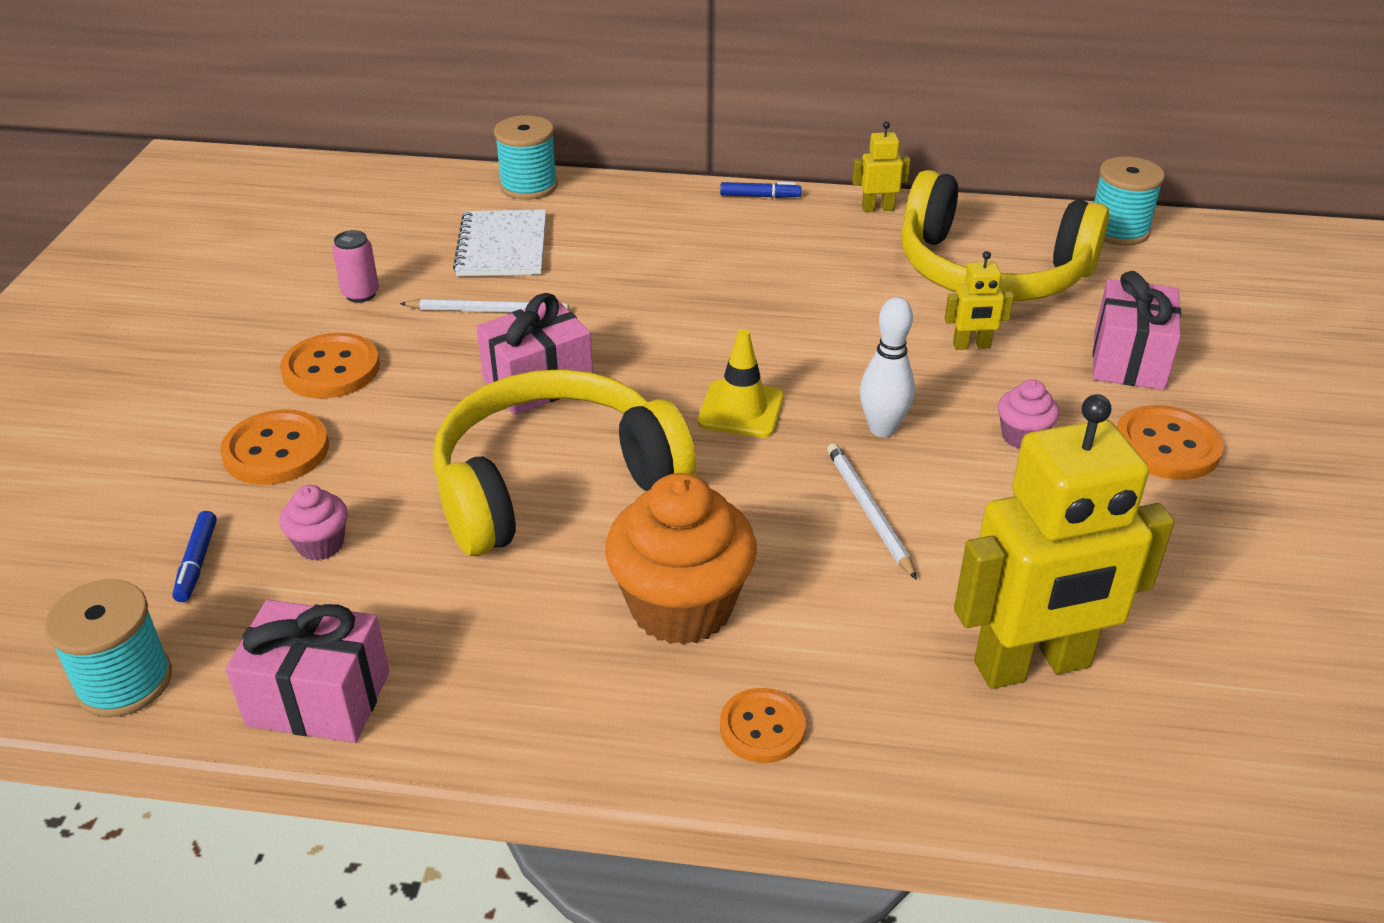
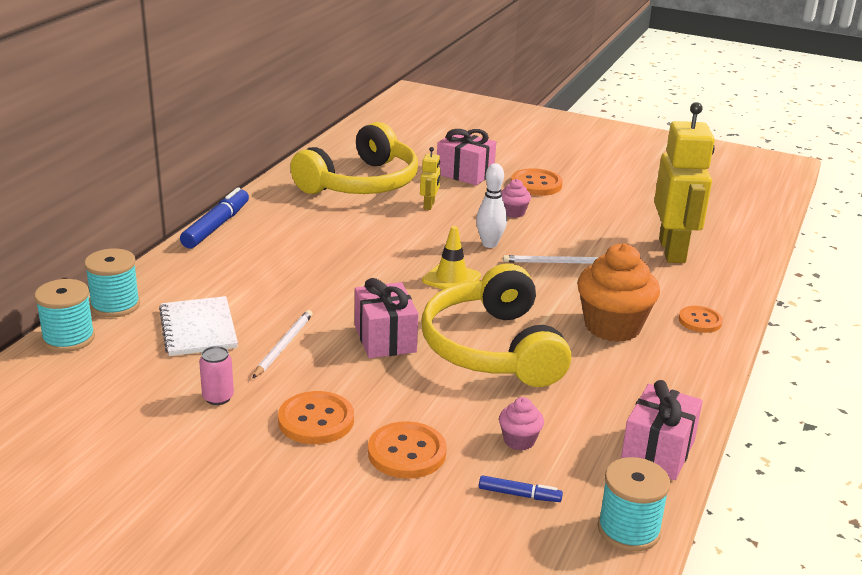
camera: 75 degrees left, 10 degrees down
(502, 246) = (198, 328): white notebook -> white notebook turned 60 degrees clockwise
(760, 196) = (216, 226): blue marker -> blue marker, size x1.92
(877, 208) = (266, 195): yellow robot -> none
(1118, 230) = (346, 144): turquoise spool -> turquoise spool (68, 338)

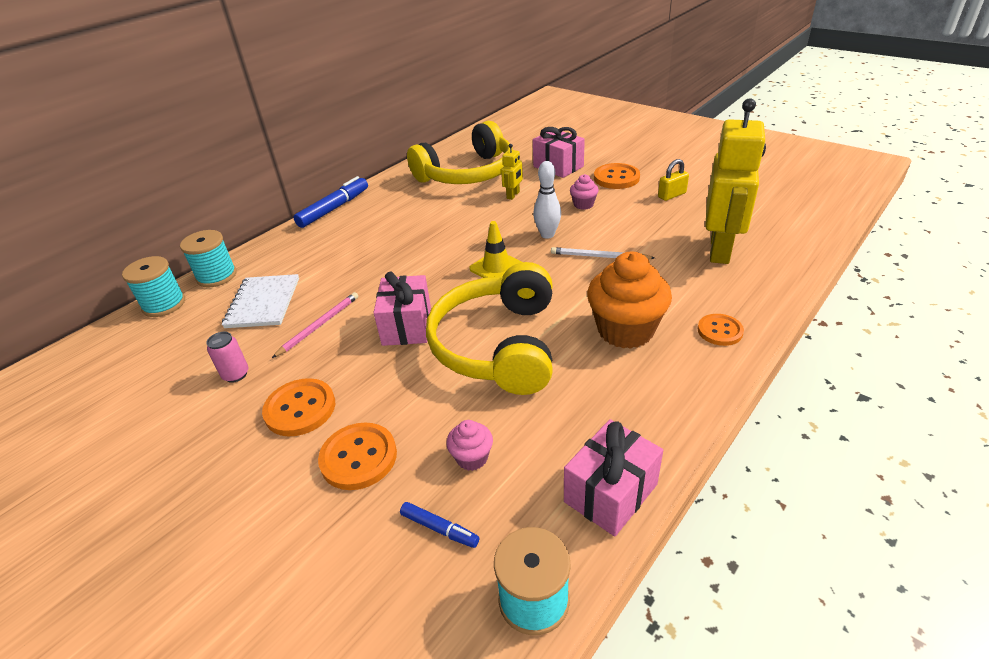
camera: 20 degrees right, 10 degrees up
(283, 345) = (319, 325): white pencil -> pink pencil
(603, 200) = (672, 195): none -> yellow padlock

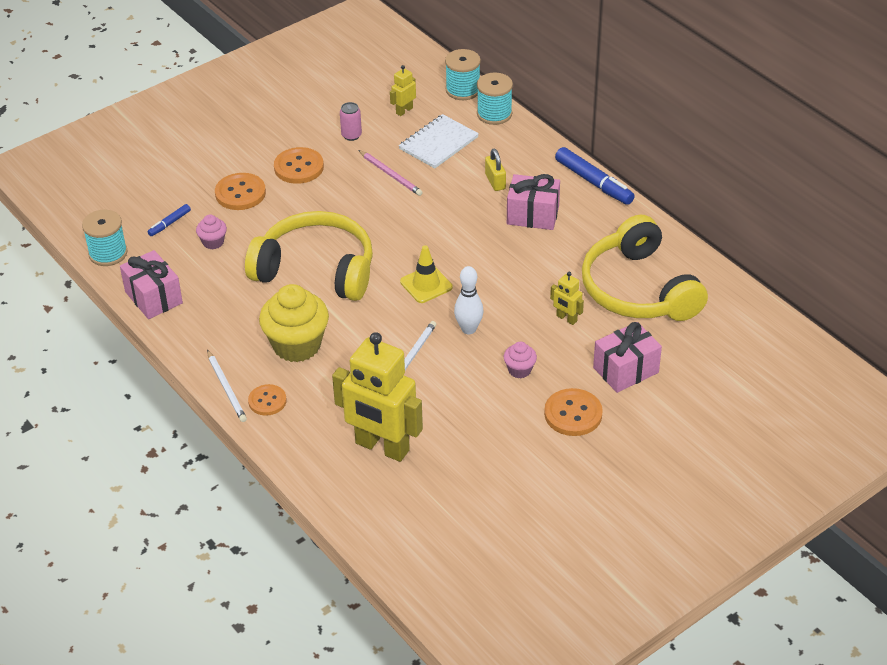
camera: 100 degrees right, 5 degrees up
(193, 340) = (404, 110): none -> yellow robot
(263, 303) = (438, 143): white notebook -> white notebook turned 60 degrees counterclockwise
(407, 326) = (366, 222): pink gift -> pink gift (532, 215)
(625, 330) = (297, 345): orange cupcake -> yellow cupcake
(672, 195) = (509, 449): yellow padlock -> yellow padlock (495, 181)
(724, 367) = (226, 388): none -> white pencil

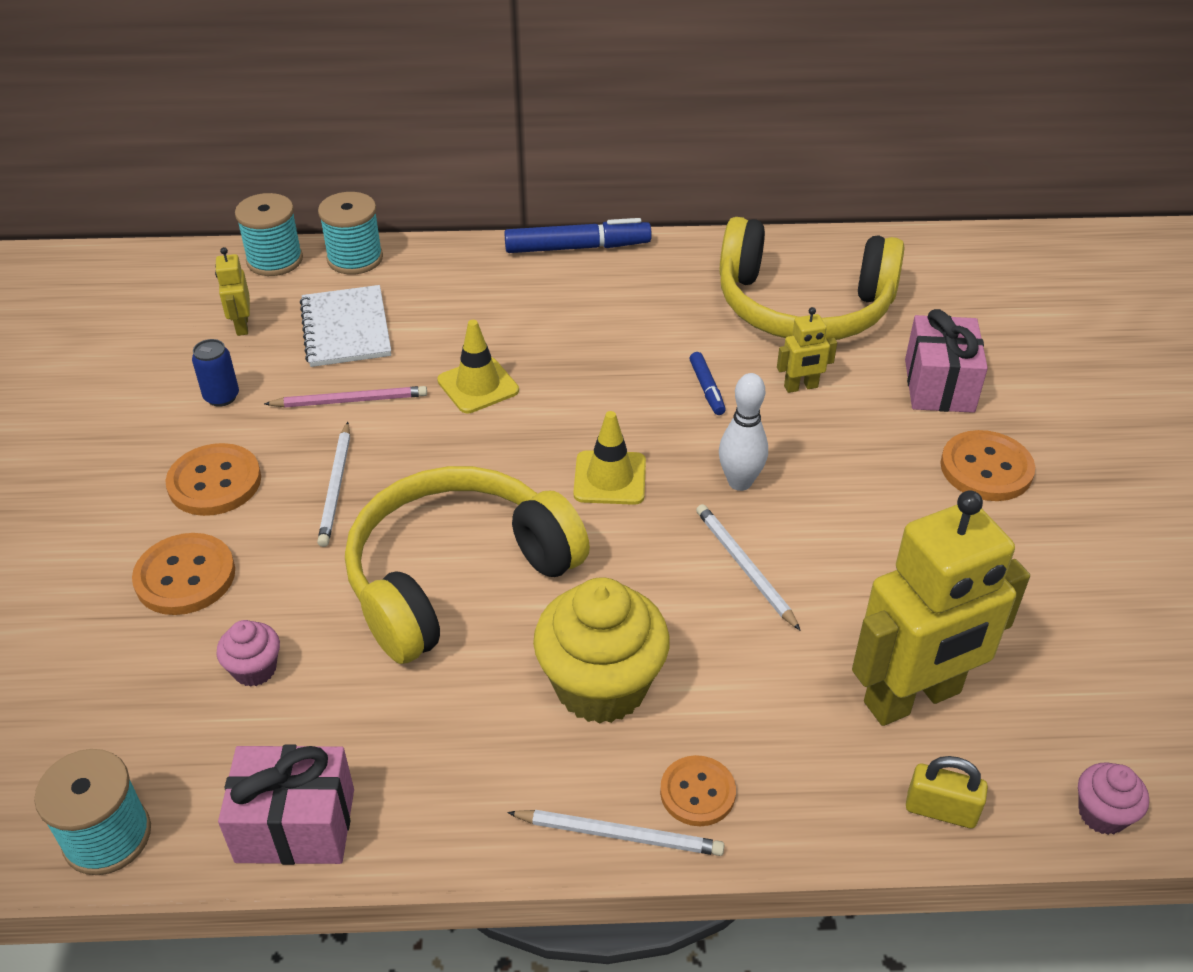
camera: 55 degrees left, 0 degrees up
(169, 223) = (141, 704): blue marker -> blue marker (706, 389)
(332, 203) = (336, 487): none -> white pencil
(351, 135) = (222, 397): pink can -> blue can
(445, 208) = (478, 385): none -> yellow traffic cone
(495, 181) = (481, 319): yellow padlock -> yellow padlock (941, 810)
(519, 370) = (862, 475): pink cupcake -> pink cupcake (1102, 814)
(532, 215) = (580, 320): pink gift -> none

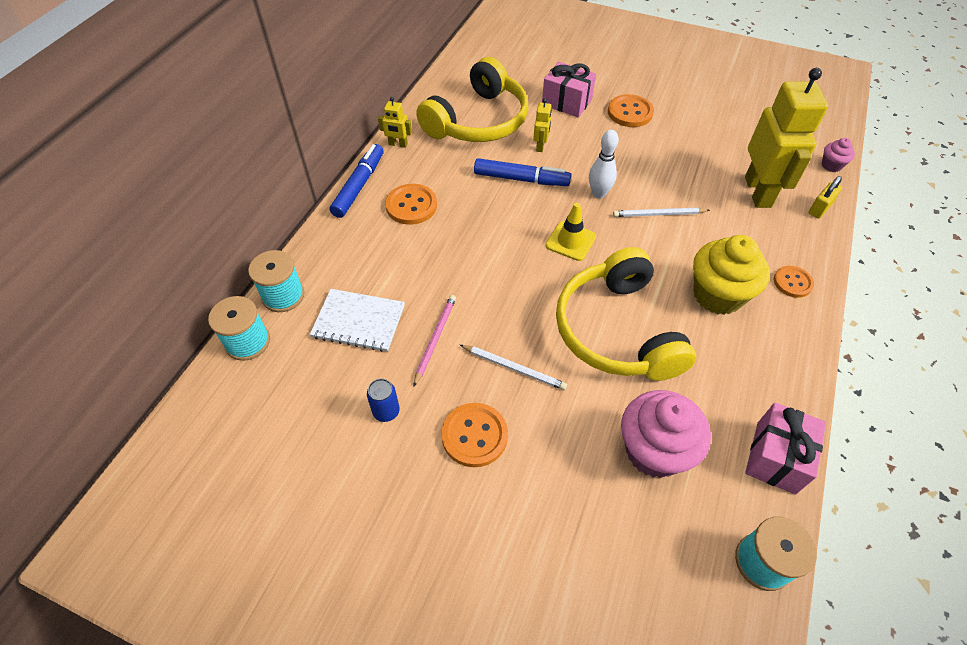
camera: 65 degrees left, 10 degrees up
(185, 576) = (558, 473): orange button -> orange button (411, 206)
(242, 326) = (312, 381): yellow robot -> yellow robot (398, 144)
(255, 669) = (654, 451): pink cupcake -> pink cupcake, size x2.11
(478, 385) = (460, 272): yellow traffic cone -> none
(619, 834) = (810, 319): white pencil -> none
(706, 389) = (521, 179): blue marker -> blue marker, size x1.92

